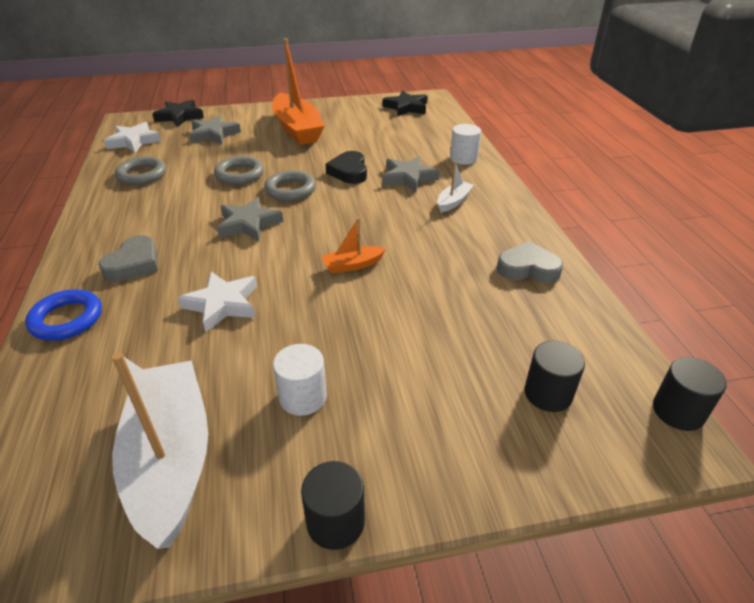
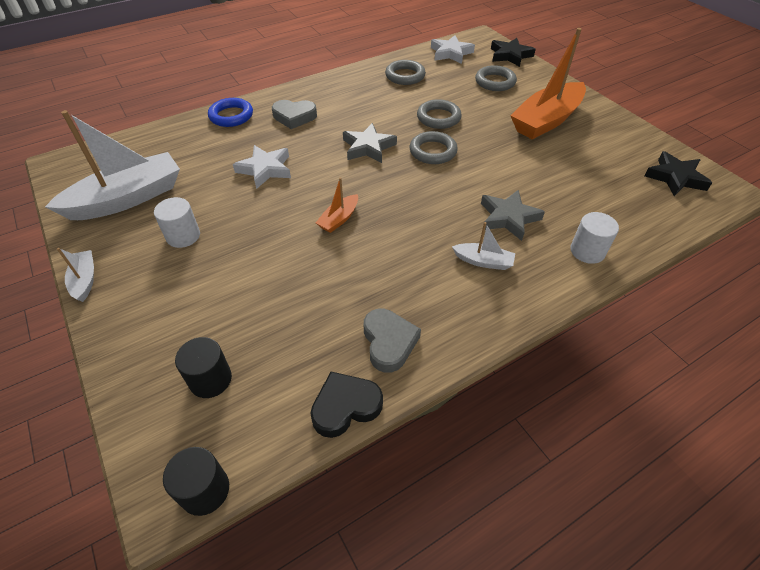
camera: 70 degrees right, 10 degrees up
(214, 134) = (495, 82): grey star -> grey ring
(335, 522) = (85, 280): black cylinder -> white boat
(349, 172) = (490, 175): black heart -> black heart (345, 406)
(353, 265) = (339, 219): orange boat -> orange boat turned 105 degrees counterclockwise

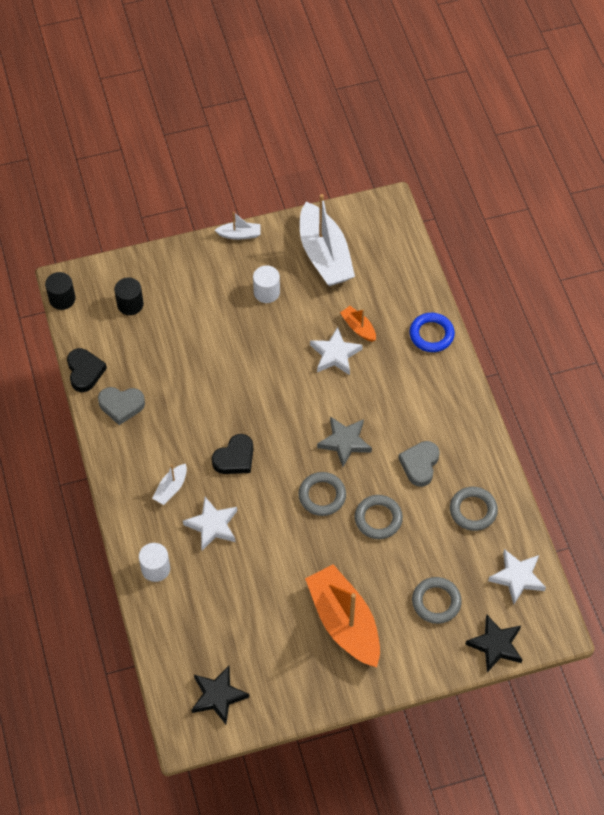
camera: 105 degrees right, 10 degrees up
(294, 117) = (415, 388): grey heart -> grey heart (420, 465)
(339, 219) = (252, 399): orange boat -> orange boat (358, 328)
(419, 217) = (235, 458): none -> black heart
(508, 217) = (212, 525): grey star -> white star

